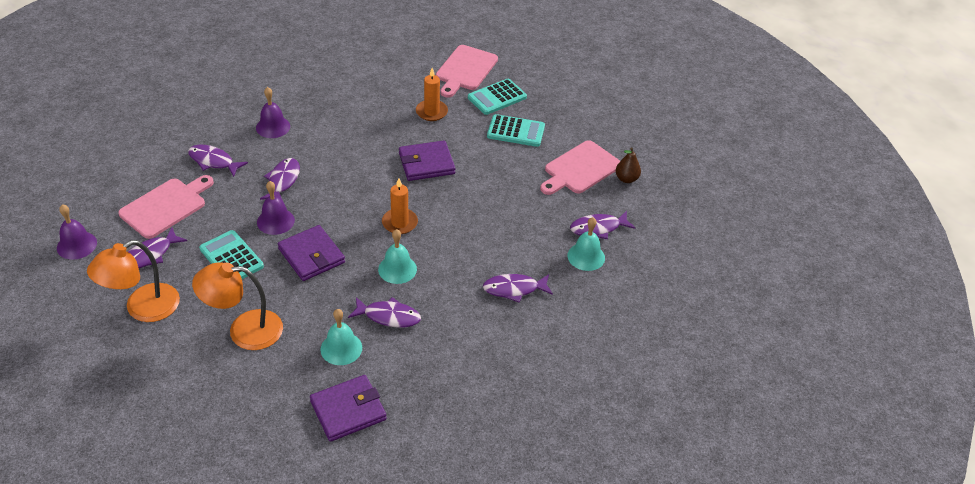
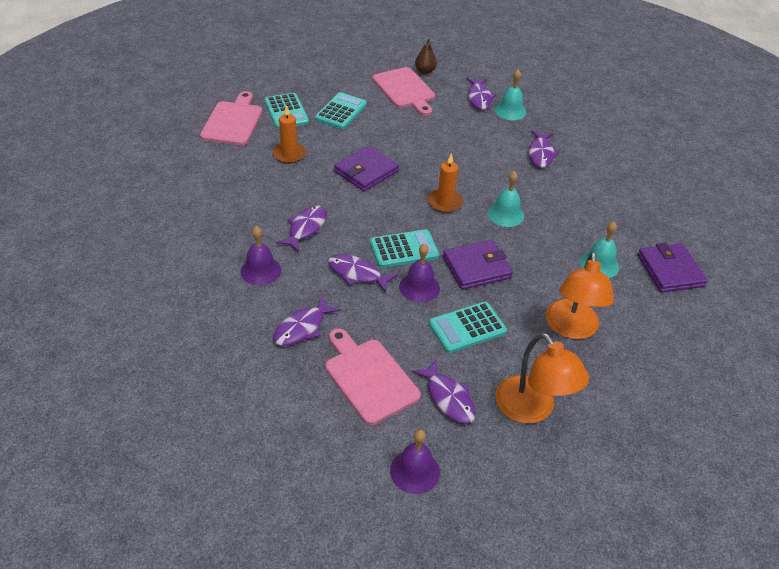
camera: 75 degrees left, 0 degrees up
(322, 204) = (404, 249): none -> turquoise calculator
(389, 316) = (563, 229): purple fish -> purple fish (306, 228)
(426, 163) = (366, 171): purple wallet -> purple wallet turned 45 degrees clockwise
(465, 70) = (233, 121): pink cutting board -> pink cutting board turned 120 degrees counterclockwise

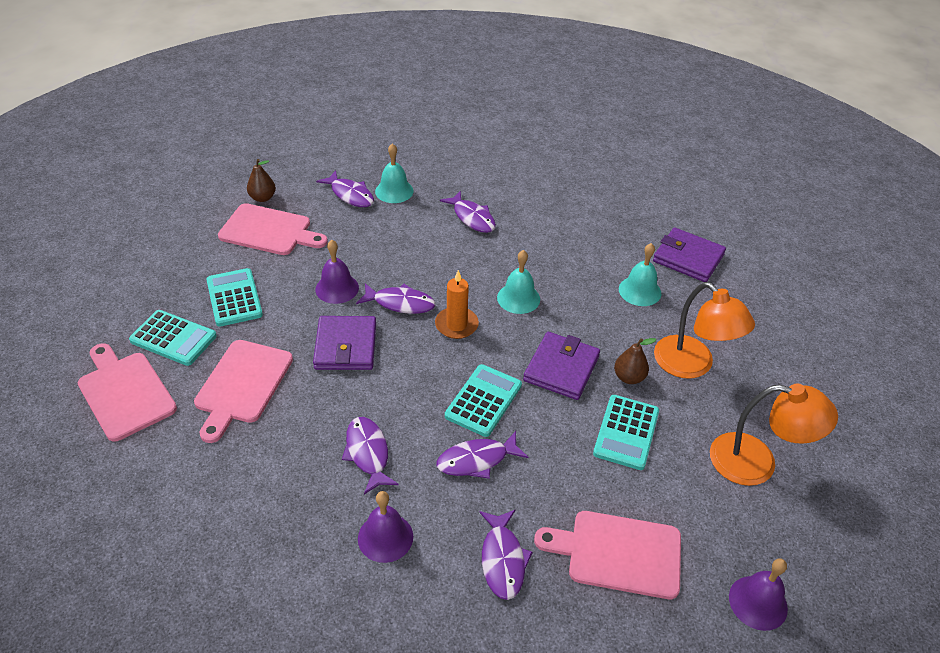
camera: 45 degrees left, 0 degrees up
(289, 154) = (242, 385): orange candle -> pink cutting board
(419, 287) = (543, 427): purple bell -> purple bell (337, 288)
(448, 398) = (695, 511): purple fish -> purple fish (400, 303)
(514, 303) = (629, 377): none -> brown pear

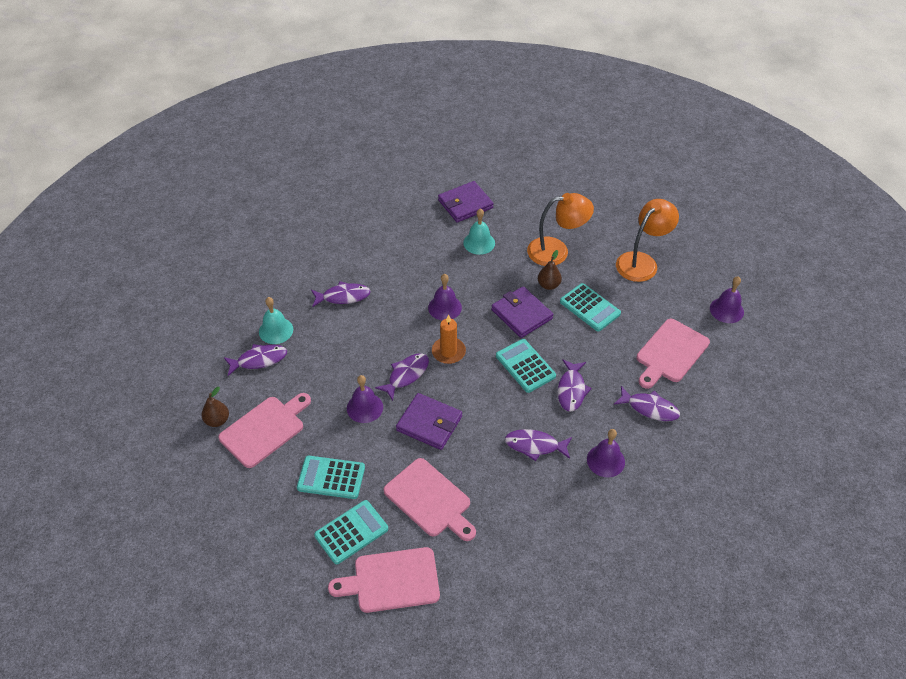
camera: 60 degrees left, 5 degrees up
(518, 298) = (444, 307): turquoise bell -> purple bell

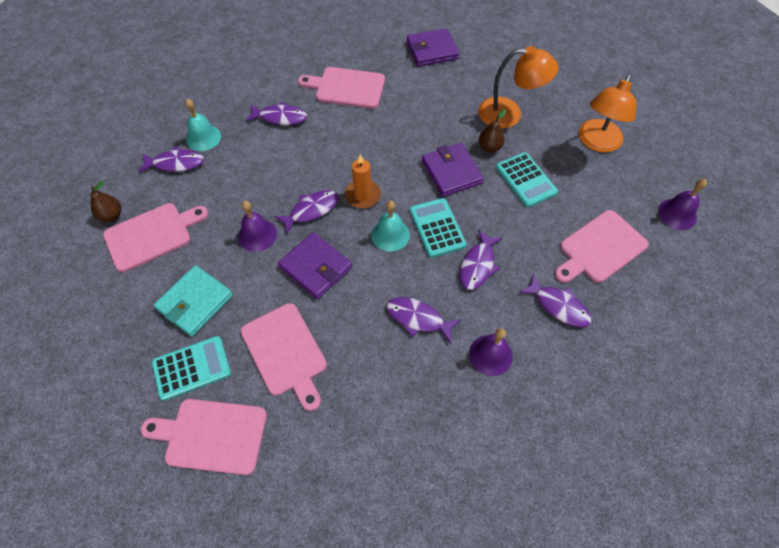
camera: 15 degrees right, 10 degrees up
(331, 478) = (195, 302): turquoise calculator -> turquoise wallet
(396, 256) = (346, 88): none -> pink cutting board
(444, 307) = (375, 148): purple bell -> none
(479, 243) = (432, 90): turquoise bell -> turquoise bell (390, 234)
(642, 262) = (597, 143): orange lamp -> orange lamp turned 150 degrees clockwise

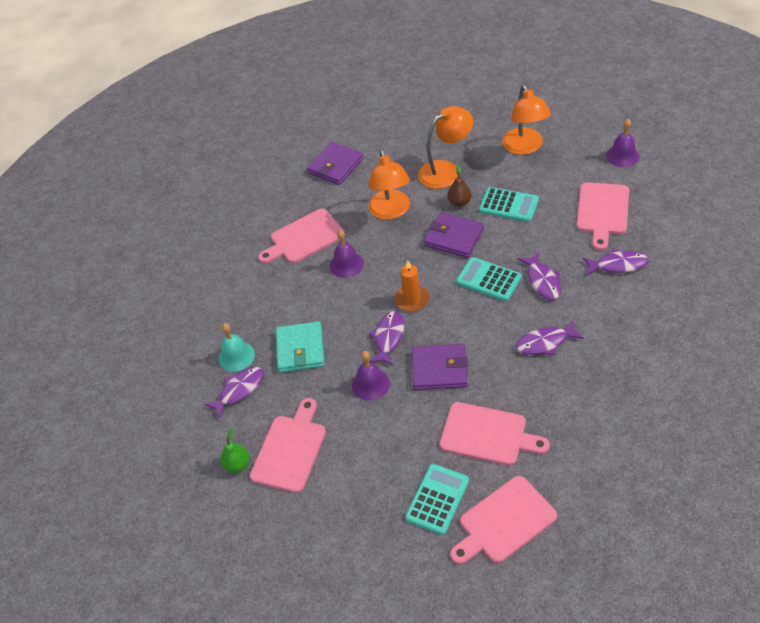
camera: 35 degrees left, 10 degrees down
(111, 215) = (237, 464): brown pear -> green pear
(195, 302) = (384, 461): turquoise wallet -> turquoise wallet (300, 349)
(280, 117) = (280, 296): purple fish -> none
(390, 234) = (463, 308): turquoise bell -> none
(429, 115) = (391, 211): none -> orange lamp
(490, 355) = (613, 325): purple bell -> purple bell (346, 264)

